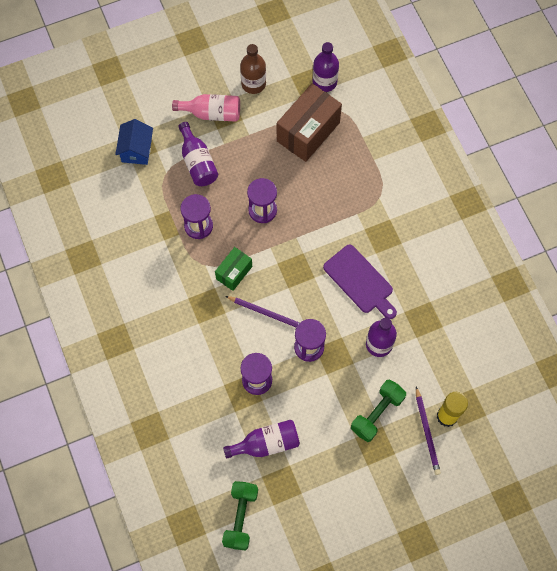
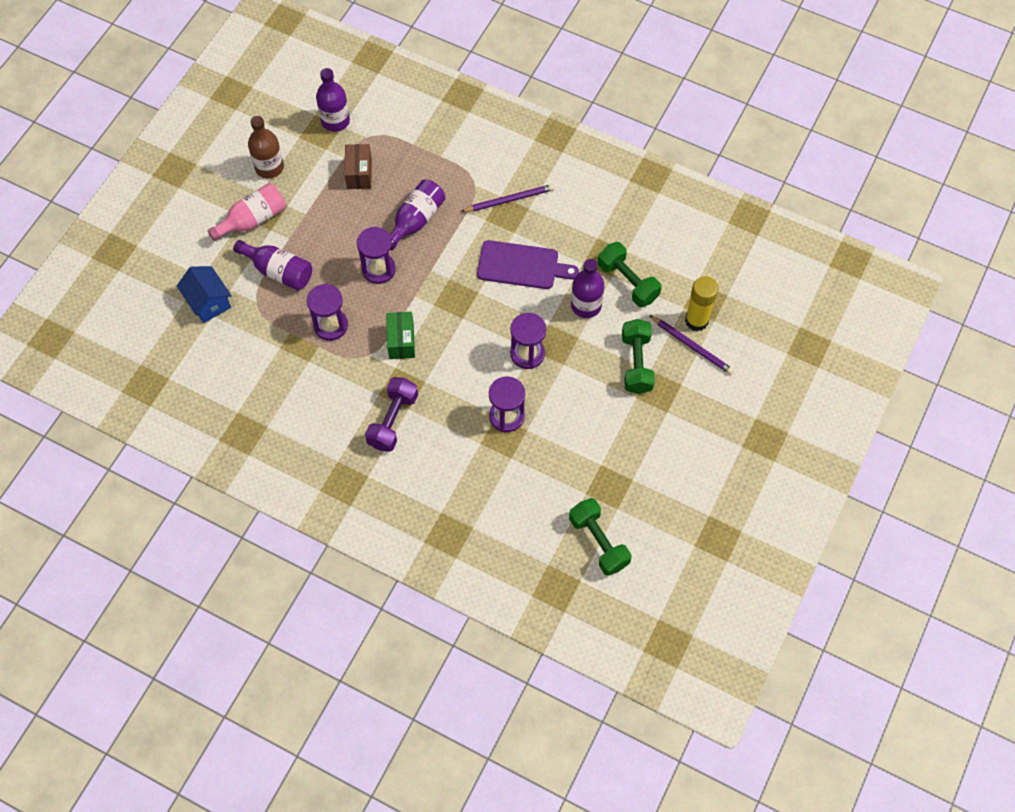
camera: 40 degrees left, 5 degrees down
(182, 323) = (393, 420): none -> purple dumbbell
(266, 443) = (564, 462): purple bottle -> purple bottle (416, 220)
(267, 313) = (463, 353): purple pencil -> purple pencil (509, 200)
(308, 132) = (359, 173): brown box -> brown box, size x0.55
(423, 350) = (628, 282): none -> green dumbbell

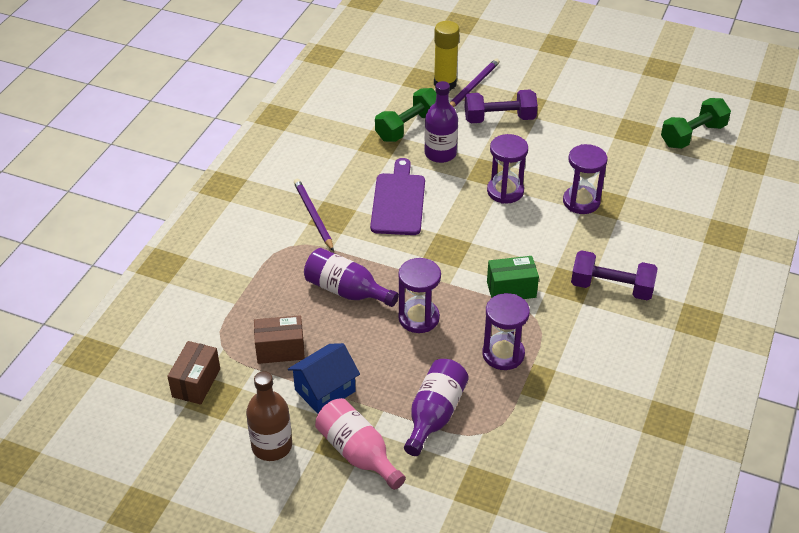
camera: 95 degrees left, 20 degrees down
(208, 302) = (492, 485): blue house -> blue house (325, 390)
(335, 121) = (196, 383): purple bottle -> brown box
(636, 363) = (499, 119): green dumbbell -> purple dumbbell

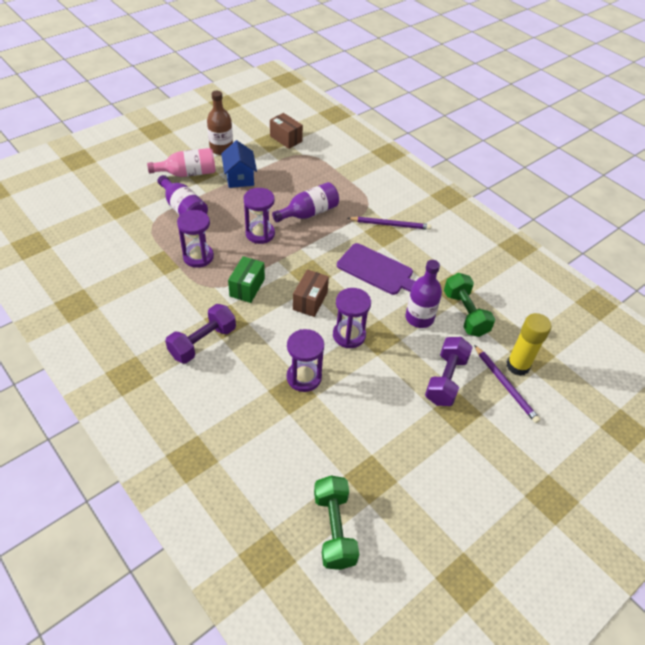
camera: 115 degrees right, 5 degrees up
(280, 350) = (283, 172): brown box -> brown box (310, 301)

